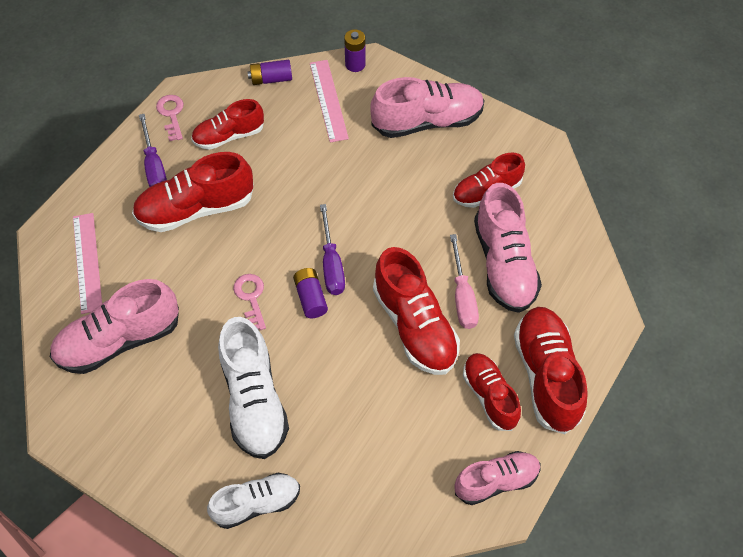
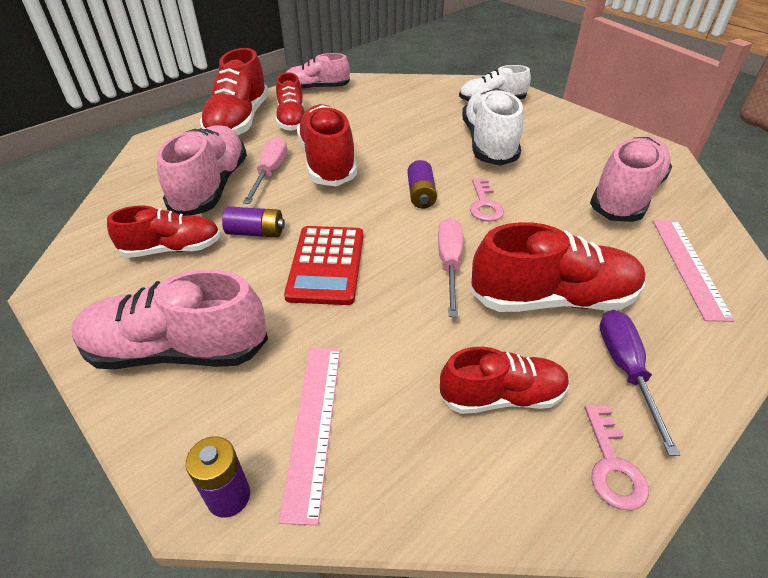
camera: 165 degrees left, 15 degrees down
(119, 340) = (625, 196): pink shoe -> pink shoe turned 45 degrees counterclockwise
(271, 79) = (407, 503): purple battery -> purple battery (256, 232)
(272, 223) = (449, 264): none -> pink screwdriver
(331, 264) = (389, 216): purple screwdriver -> none
(364, 202) = (326, 265): none -> red calculator

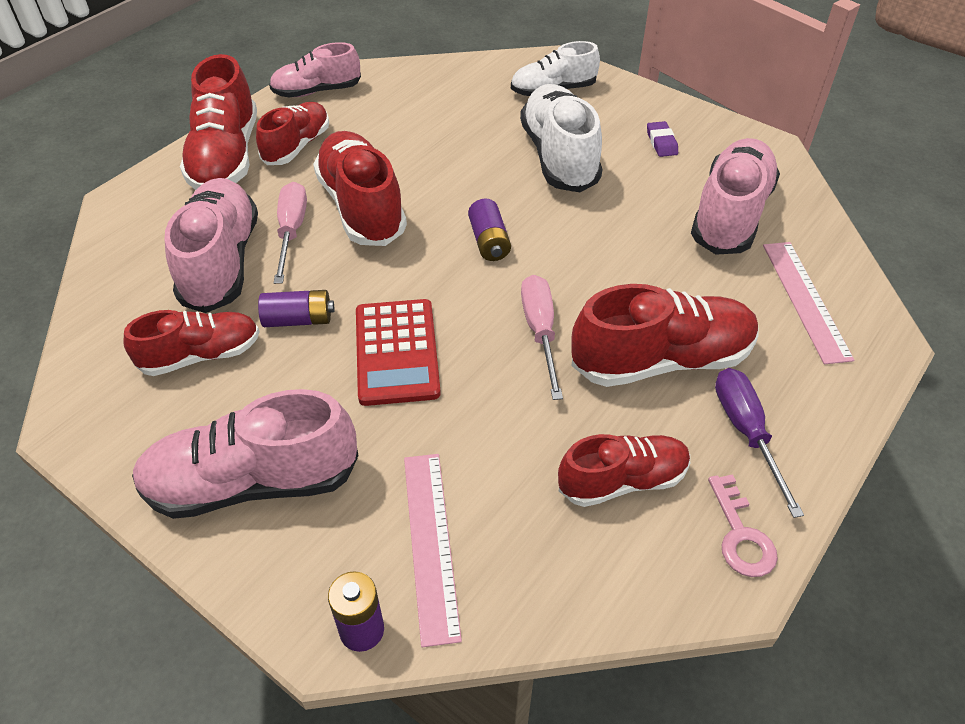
camera: 10 degrees left, 5 degrees up
(292, 120) = (297, 146): red shoe -> red shoe turned 135 degrees counterclockwise
(484, 204) = (567, 246): pink key -> none
(573, 141) = (661, 142): none -> purple eraser

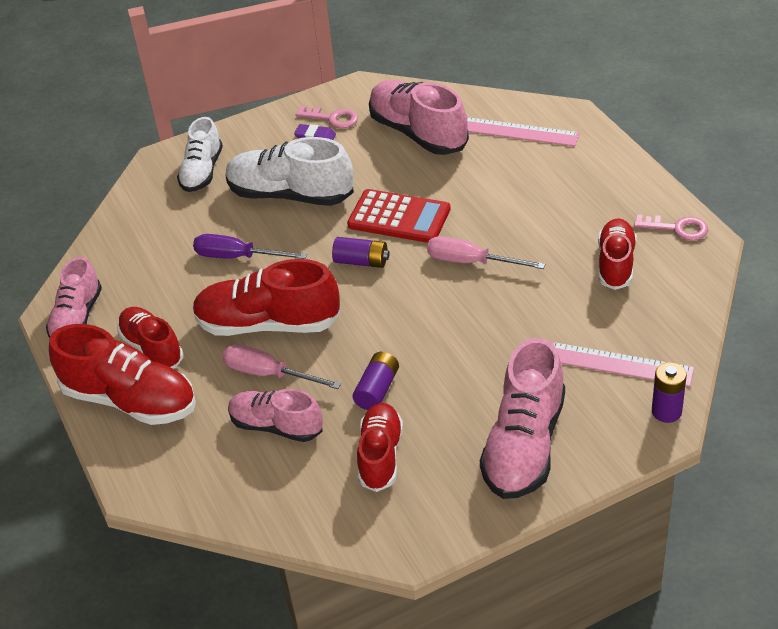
camera: 60 degrees left, 5 degrees down
(221, 262) = (276, 426): pink shoe -> pink shoe, size x0.64
(397, 352) = (445, 341): red calculator -> red calculator (399, 217)
(661, 360) = (530, 213): red shoe -> none
(700, 144) = (332, 118): none -> pink key
(746, 432) = (607, 198): purple screwdriver -> purple screwdriver (237, 257)

